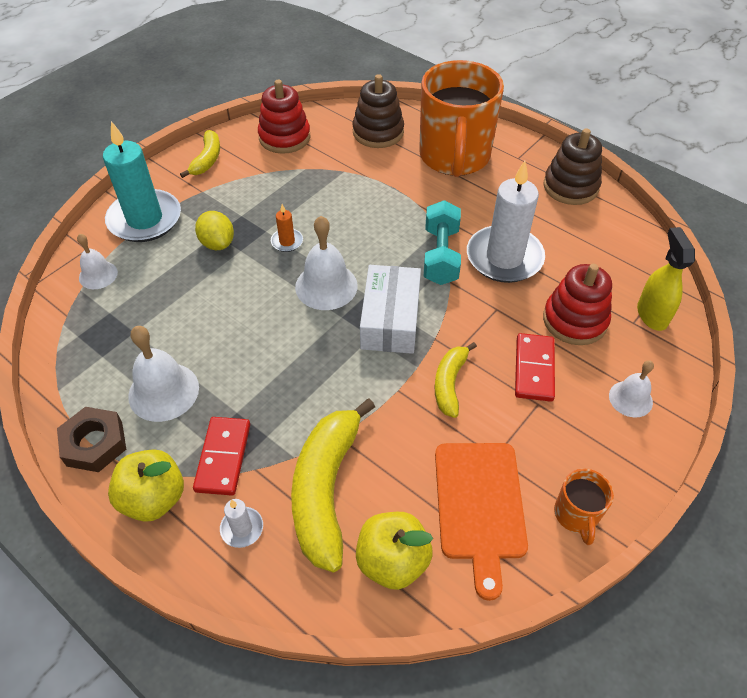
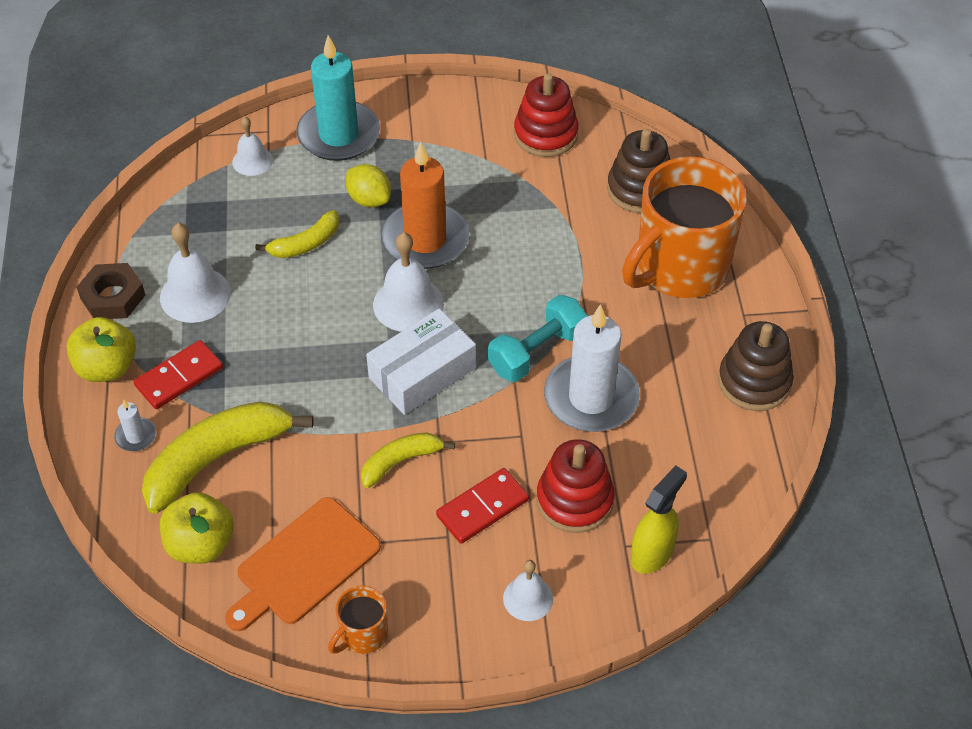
camera: 45 degrees right, 0 degrees up
(207, 159) = (452, 111): yellow banana -> yellow banana (305, 244)
(217, 243) = (369, 199): yellow lemon -> yellow lemon turned 60 degrees counterclockwise
(287, 241) = (425, 240): orange candle -> orange candle, size x2.35

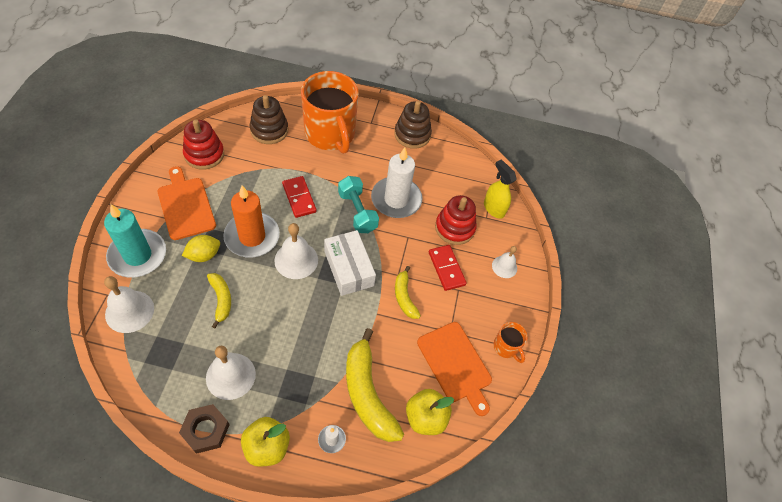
camera: 80 degrees left, 5 degrees up
(179, 377) = (295, 401): red domino -> red domino (299, 198)
(252, 161) = (129, 311): white bell -> white bell, size x1.63
(442, 150) = (185, 206): none -> orange cutting board

